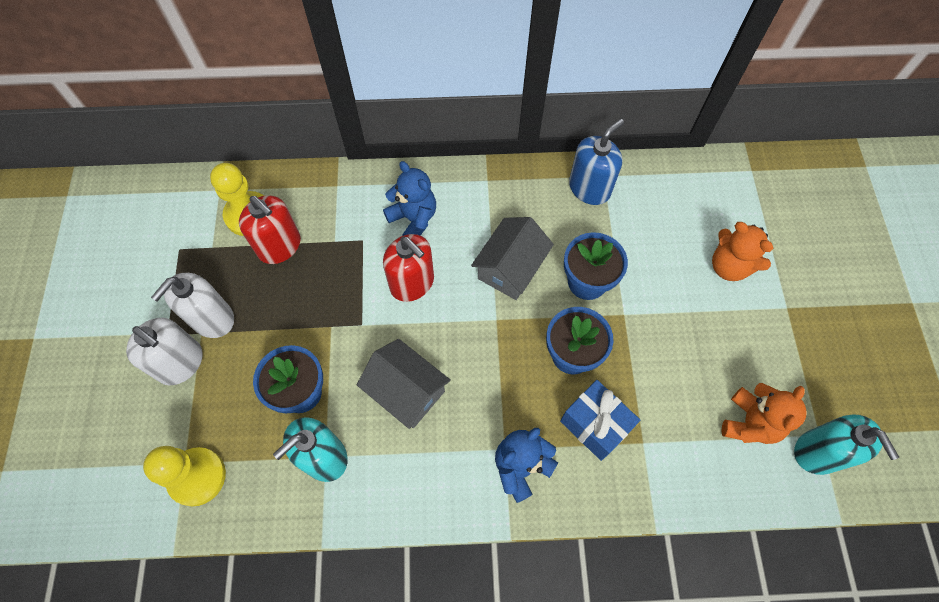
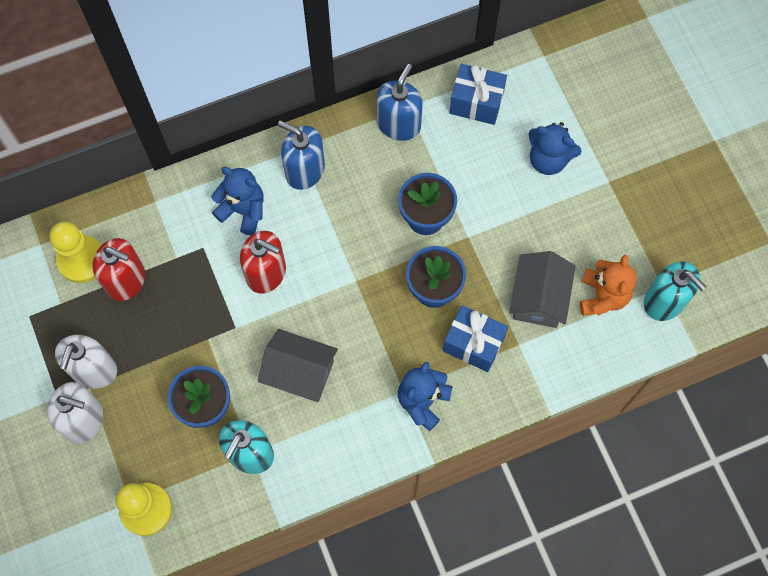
camera: 20 degrees left, 5 degrees up
(485, 201) = (305, 170): none -> blue soap dispenser
(510, 268) = (352, 227): grey house -> grey house (538, 298)
(671, 192) = (476, 103): none -> blue gift
(729, 266) = (548, 159): orange teddy bear -> blue teddy bear

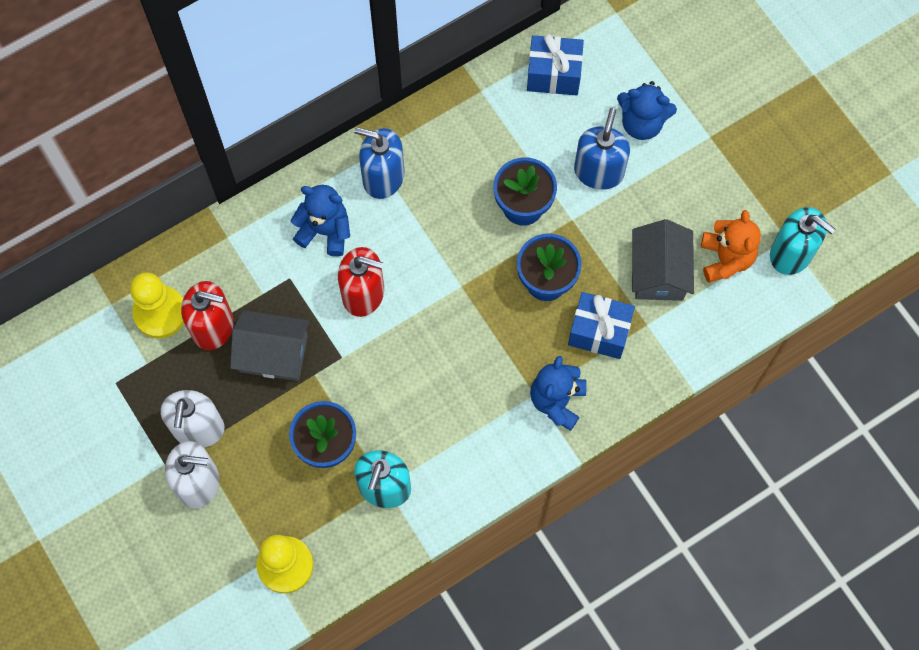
camera: 10 degrees left, 0 degrees up
(299, 372) = (420, 393): grey house -> grey house (273, 353)
(398, 124) = (474, 111): blue soap dispenser -> blue soap dispenser (598, 171)

